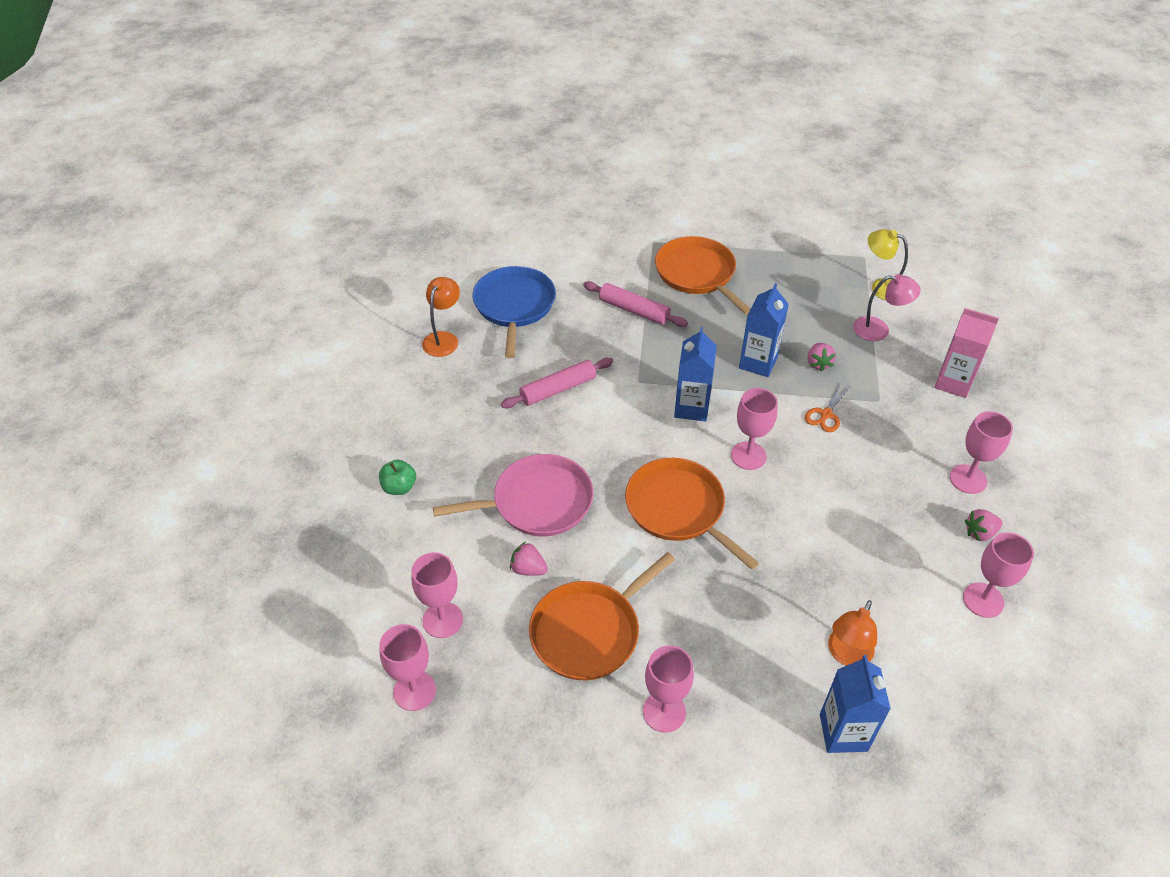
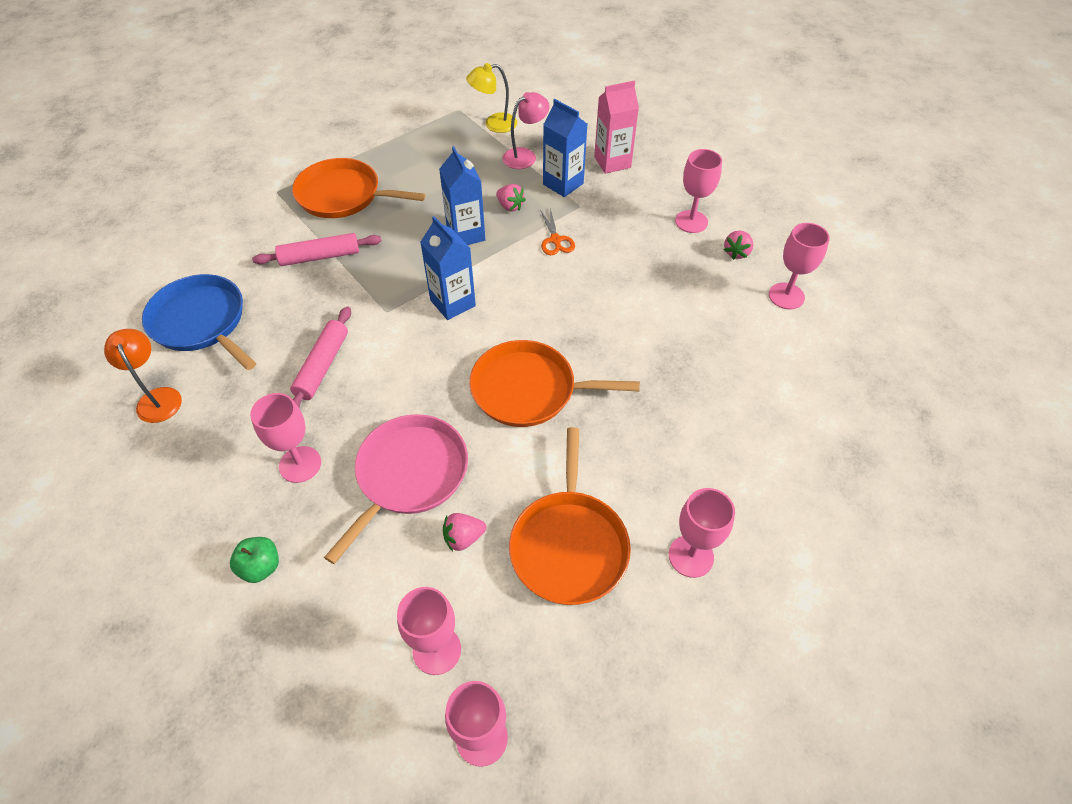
camera: 45 degrees left, 5 degrees up
(748, 456) = (535, 309): pink goblet -> pink goblet (300, 464)
(843, 732) = (812, 458): blue carton -> blue carton (563, 184)
(846, 655) = (754, 402): orange lamp -> none

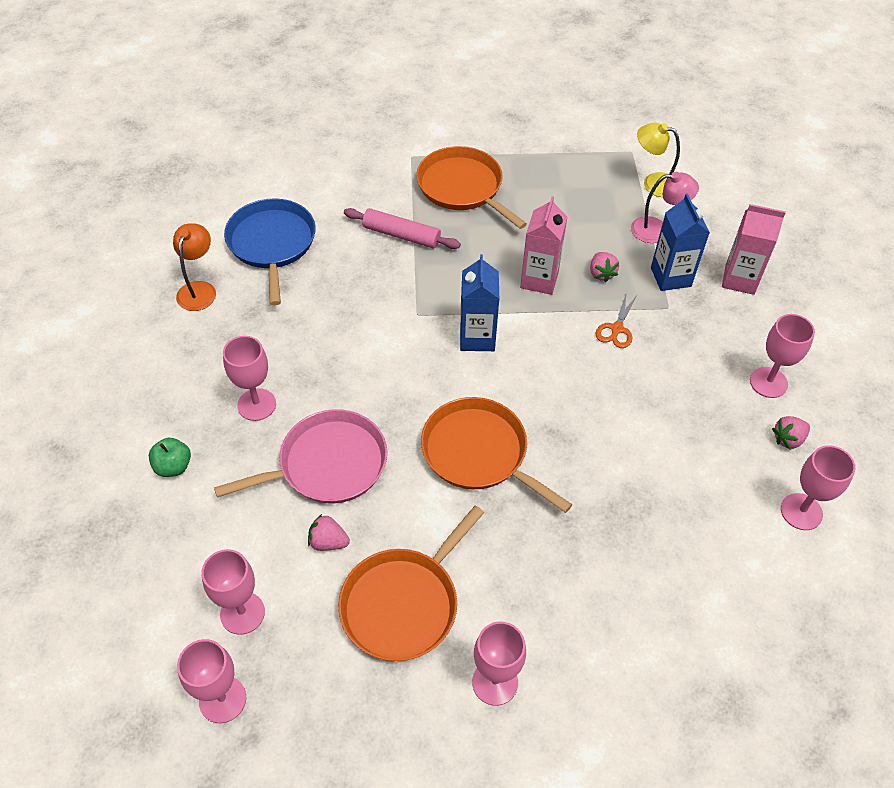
camera: 35 degrees right, 0 degrees up
(322, 366) = (332, 333): pink rolling pin -> none
(466, 234) = (539, 280): blue carton -> pink carton

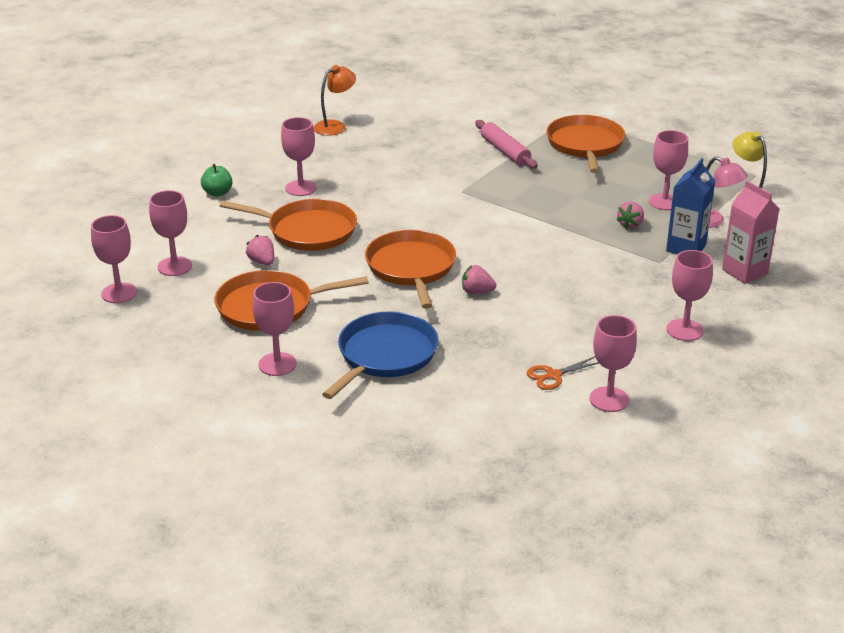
camera: 40 degrees right, 20 degrees down
(272, 244) = (409, 123): blue pan -> blue pan (384, 355)
(327, 464) = (307, 230): pink pan -> orange pan
(477, 338) = (488, 218): blue carton -> none
(539, 280) = (576, 209): pink carton -> none
(598, 227) = (664, 202): none -> pink goblet
(616, 329) = (600, 255): orange scissors -> orange scissors (553, 375)
(788, 439) = (655, 363): pink strawberry -> pink strawberry (477, 292)

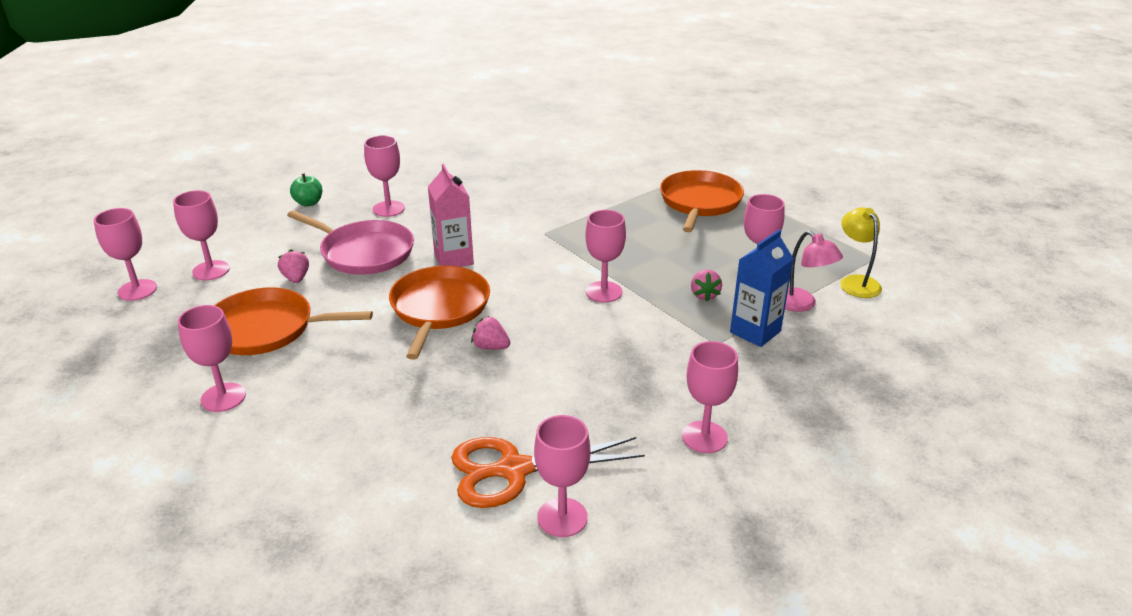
camera: 15 degrees right, 0 degrees up
(307, 230) = (364, 252): orange pan -> pink pan
(335, 126) = (463, 154): orange lamp -> none
(384, 355) = (342, 407): blue pan -> none
(505, 151) = (612, 198): pink rolling pin -> none
(545, 234) = (604, 292): none -> pink goblet
(553, 375) = (514, 470): orange scissors -> orange scissors, size x1.96
(630, 225) = (704, 295): pink strawberry -> pink strawberry turned 45 degrees counterclockwise
(744, 272) = (813, 372): pink carton -> pink carton (453, 259)

